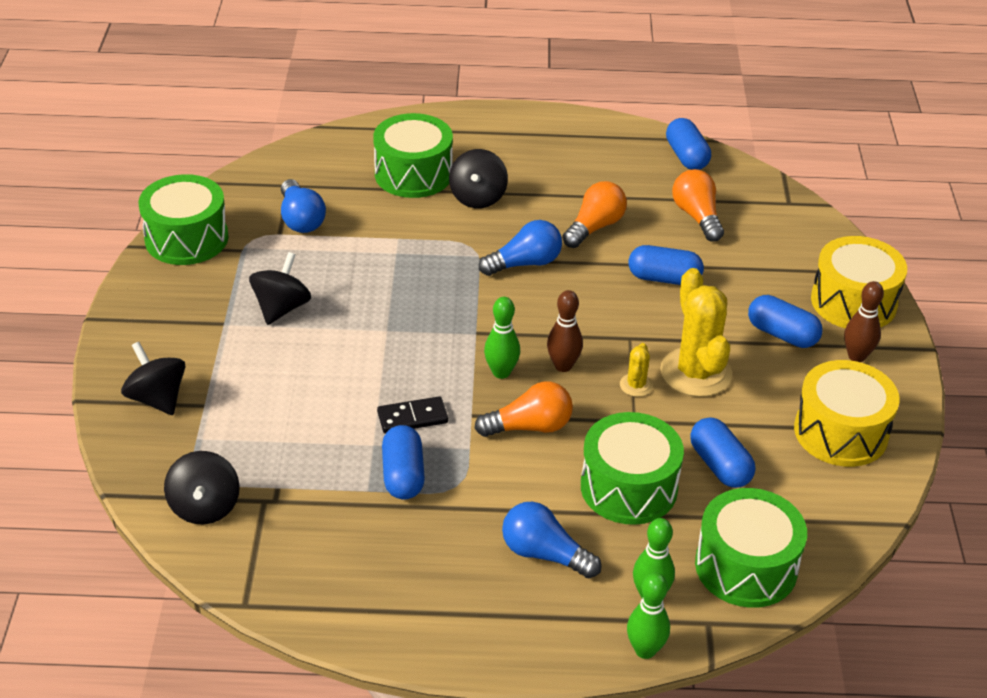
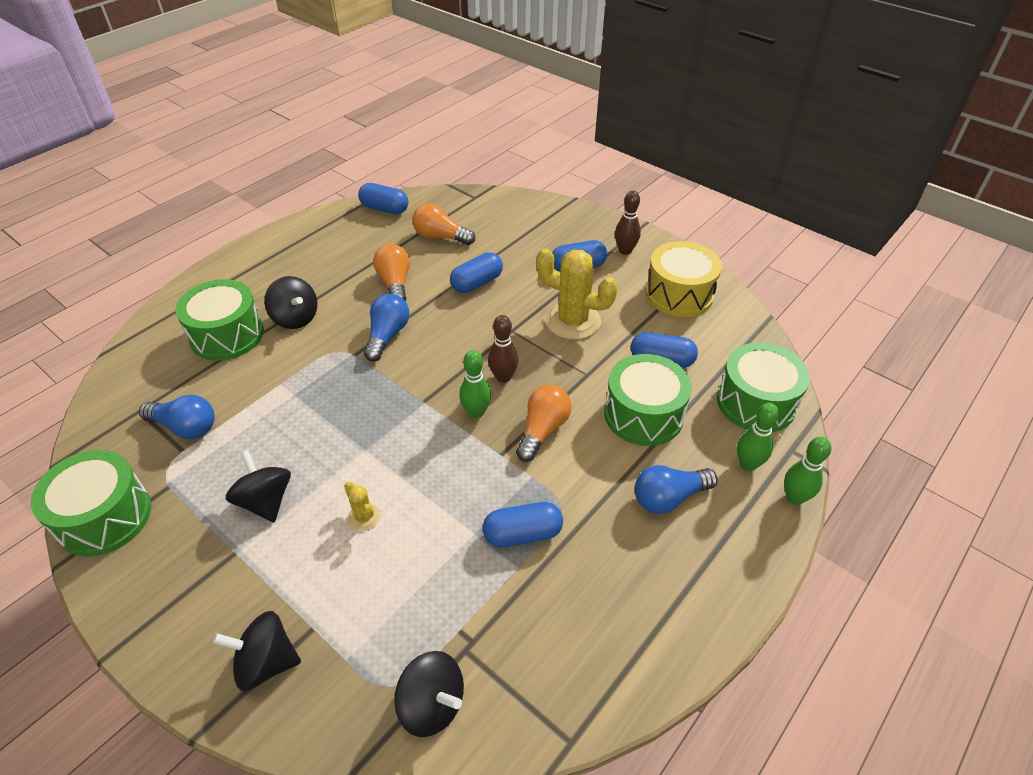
camera: 50 degrees left, 5 degrees up
(403, 475) = (522, 534): blue capsule -> blue capsule turned 45 degrees counterclockwise
(412, 417) = (469, 491): black domino -> none
(636, 385) = (556, 354): yellow cactus -> yellow cactus (364, 517)
(853, 302) = (581, 225): yellow drum -> none

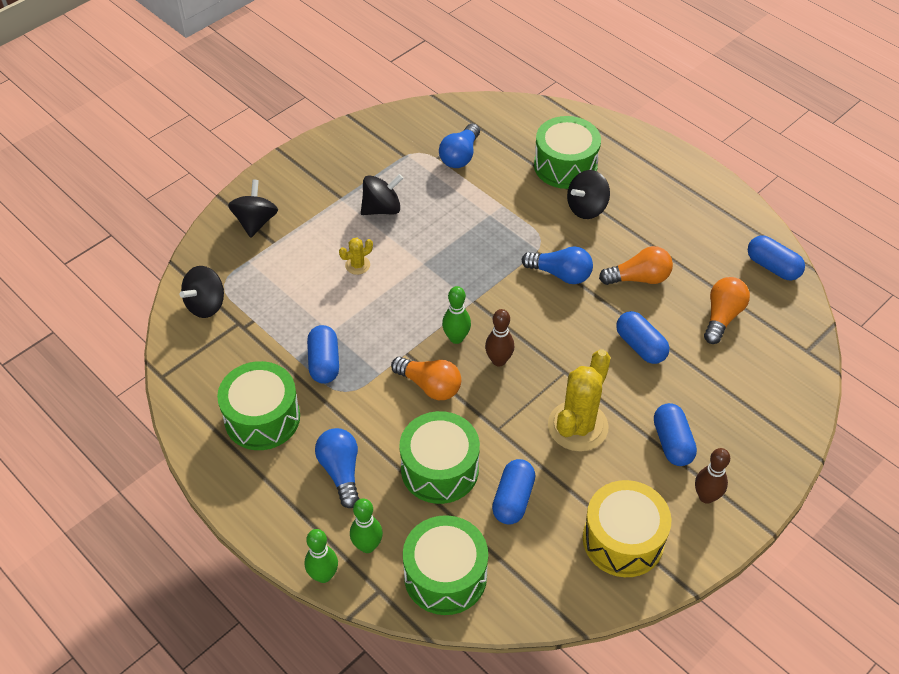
camera: 95 degrees right, 5 degrees up
(104, 517) = (382, 129): green drum -> green drum (262, 418)
(384, 209) = (772, 267): blue capsule -> blue capsule turned 75 degrees counterclockwise

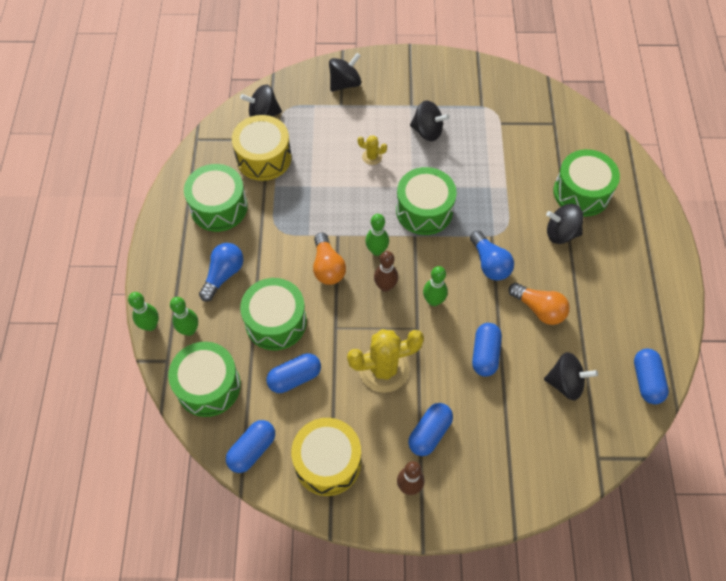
camera: 45 degrees right, 10 degrees up
(254, 341) = (263, 158): none -> yellow drum
(324, 363) = (286, 202): blue capsule -> blue capsule (252, 450)
(457, 274) = (424, 210): none -> green drum
(460, 156) = (517, 133): blue light bulb -> none
(552, 339) = (433, 301): none -> green bowling pin
(722, 316) = (565, 383): orange light bulb -> black spinning top

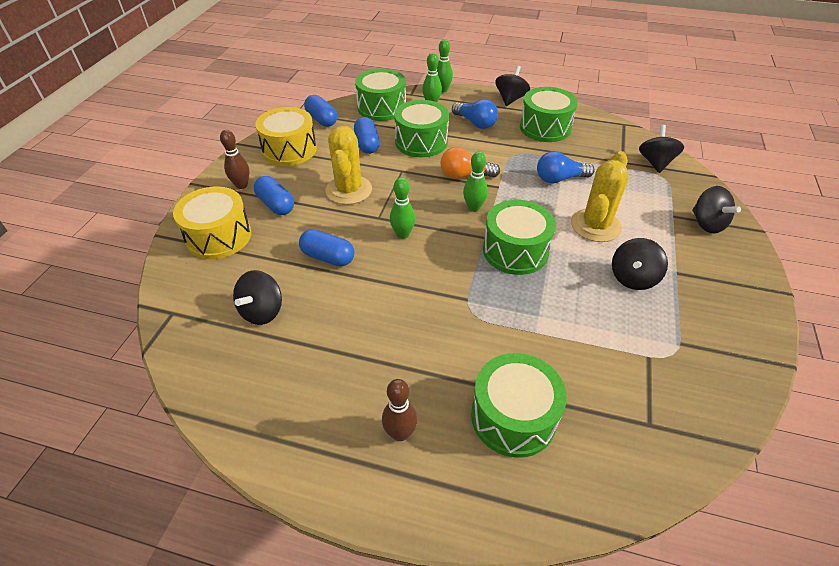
camera: 105 degrees right, 15 degrees down
(263, 158) = (599, 156): yellow drum -> yellow drum (219, 236)
(372, 157) = (595, 225): yellow cactus -> yellow cactus, size x2.17
(385, 286) = (431, 206): brown bowling pin -> brown bowling pin (400, 433)
(489, 263) = (431, 288): blue light bulb -> blue light bulb (559, 179)
(539, 309) = (357, 315): orange light bulb -> none
(561, 233) = (452, 369): black spinning top -> black spinning top (510, 99)
(646, 380) = (218, 390): blue capsule -> none

